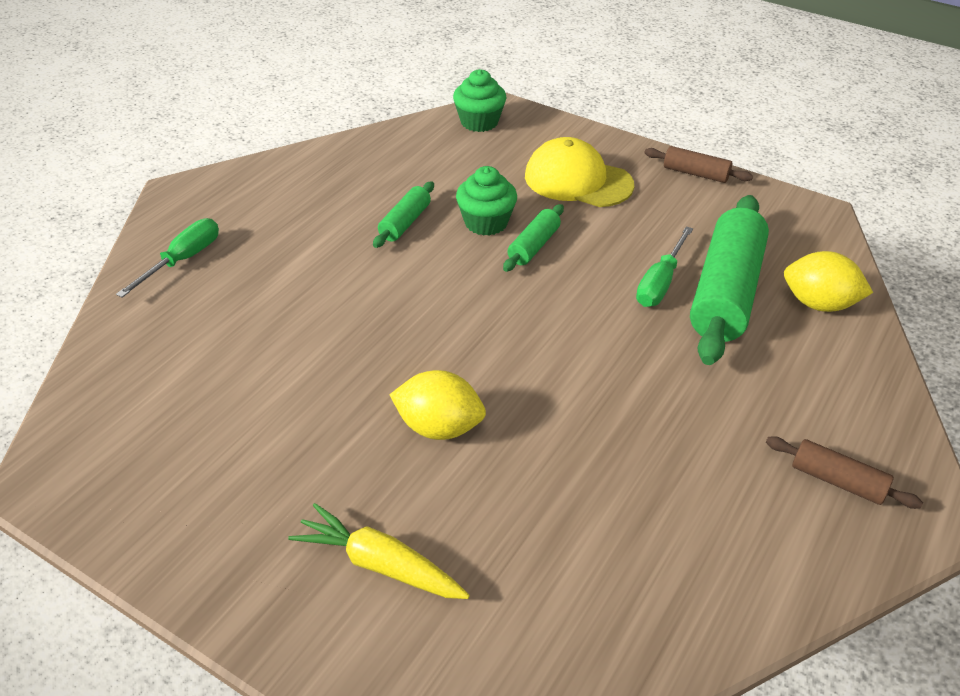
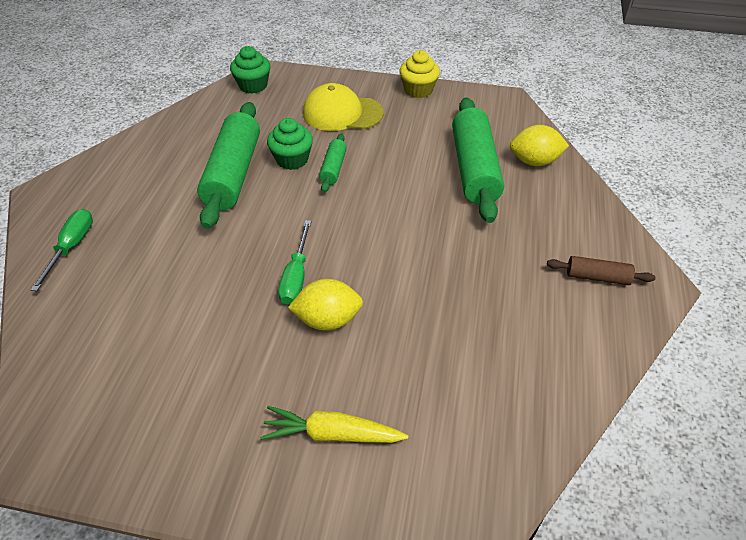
camera: 20 degrees left, 5 degrees up
(405, 223) = (233, 174): green rolling pin -> green rolling pin, size x2.09
(660, 283) = (430, 173): green screwdriver -> green screwdriver (296, 276)
(695, 173) = (418, 90): brown rolling pin -> yellow cupcake

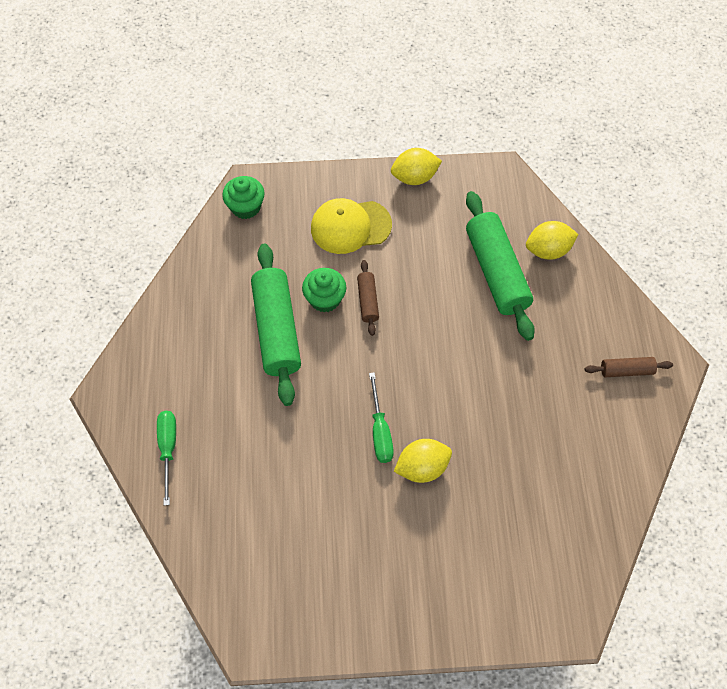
camera: 15 degrees left, 15 degrees up
(332, 434) = (461, 566): yellow carrot -> none
(333, 168) = (368, 301): green rolling pin -> brown rolling pin
(418, 90) = (414, 177): yellow cupcake -> yellow lemon

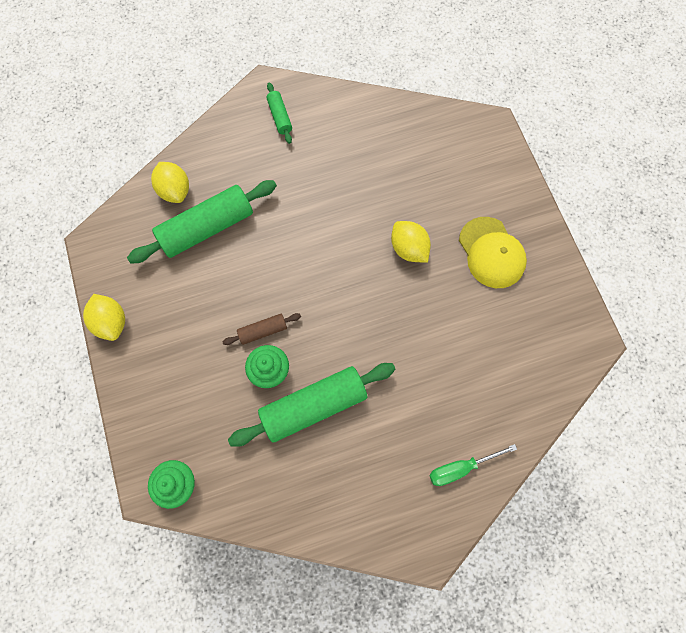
camera: 105 degrees left, 10 degrees up
(350, 226) = (182, 369): yellow cap -> yellow cap (491, 253)
(380, 431) = (387, 288): green screwdriver -> none
(626, 370) = (279, 117): brown rolling pin -> green rolling pin

